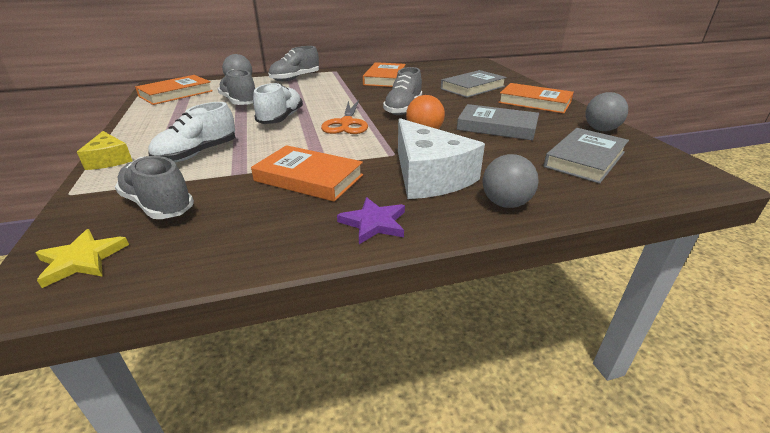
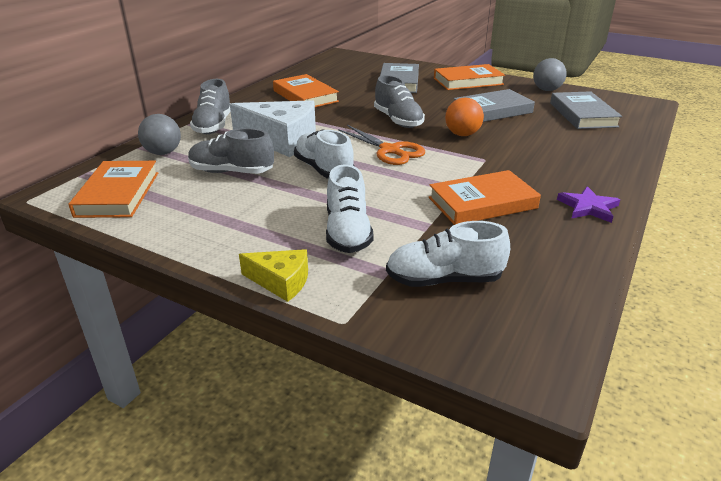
camera: 45 degrees left, 0 degrees up
(82, 260) = (509, 338): yellow star -> none
(158, 205) = (444, 279): grey shoe -> white shoe
(429, 176) = (541, 164): white cheese -> white cheese (281, 140)
(505, 203) = (611, 160): grey ball -> none

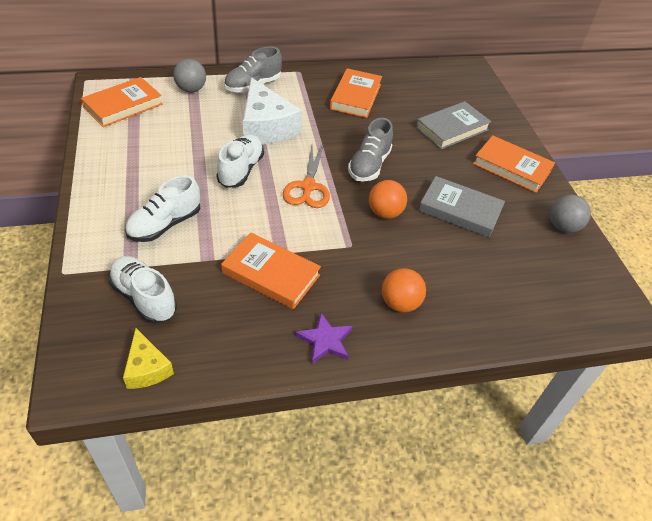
camera: 45 degrees right, 15 degrees up
(232, 172) = (195, 132): grey shoe -> none
(281, 281) = (84, 225): yellow cheese -> yellow cheese (147, 368)
(571, 164) = (400, 303): none -> orange ball
(583, 115) = (529, 274): grey book -> none

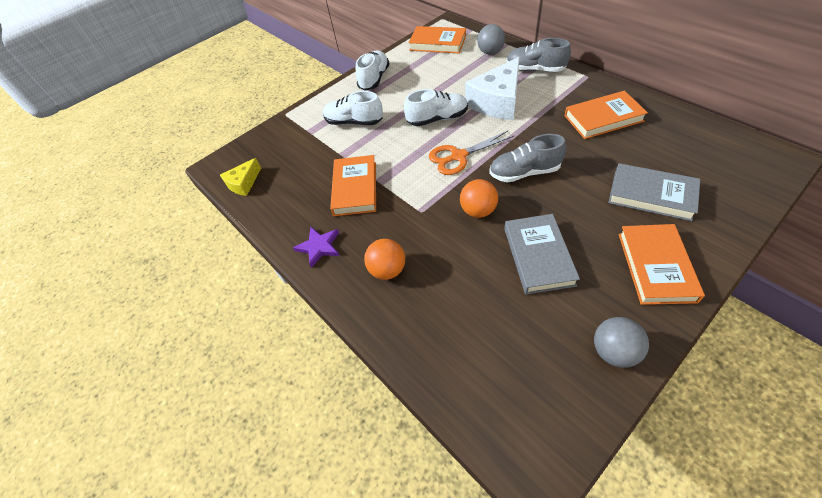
camera: 70 degrees right, 5 degrees up
(144, 297) = (291, 151): white shoe -> white shoe (374, 79)

